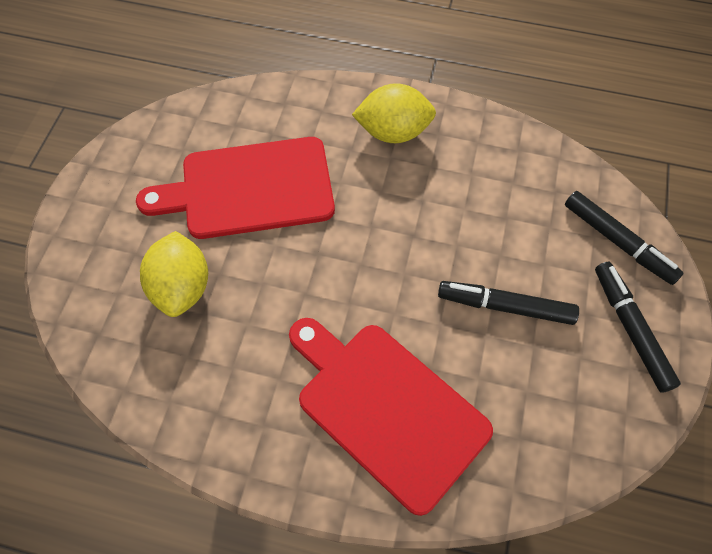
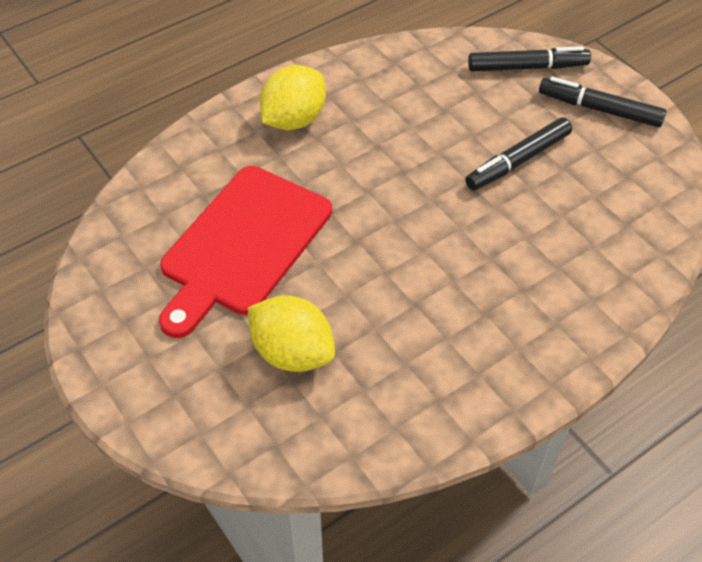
camera: 50 degrees left, 10 degrees down
(387, 408) = (535, 284): red cutting board -> none

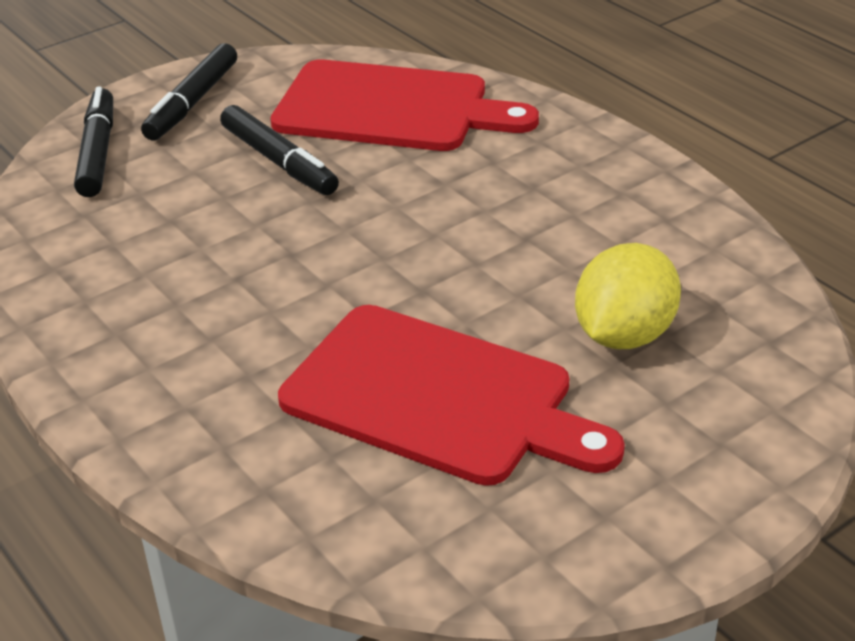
camera: 90 degrees left, 15 degrees down
(294, 119) = (166, 364): yellow lemon -> none
(600, 226) = (390, 108): none -> red cutting board

